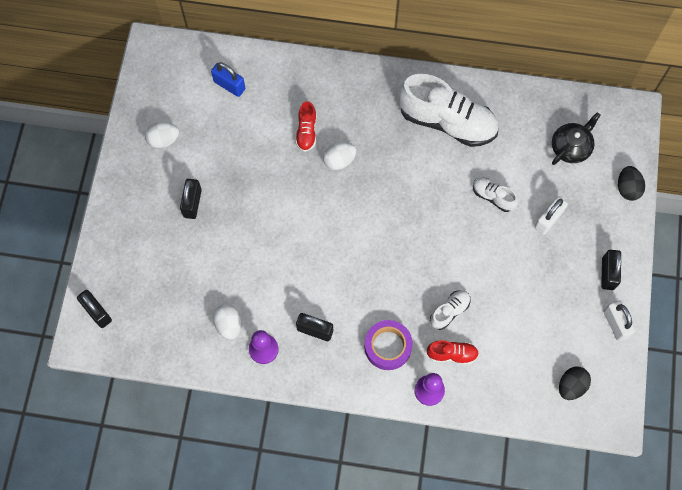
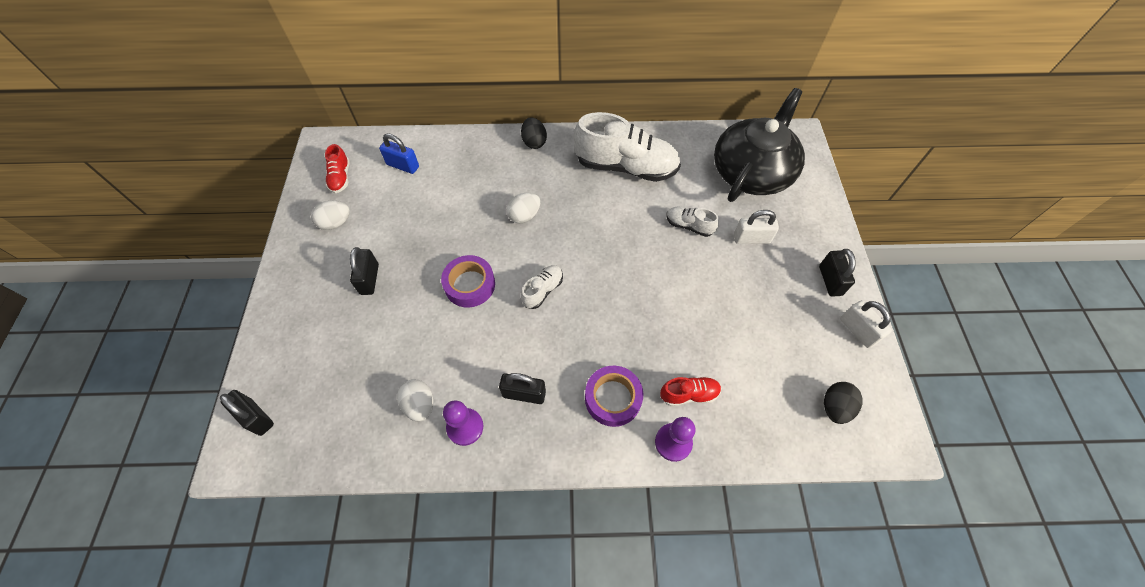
camera: 10 degrees left, 10 degrees down
(280, 223) = (470, 285): none -> purple tape
(306, 132) = (486, 195): red shoe -> red shoe (340, 178)
(449, 311) = (674, 347): white shoe -> white shoe (542, 290)
(548, 220) = (751, 239): white padlock -> white padlock turned 60 degrees clockwise
(571, 147) = (752, 172): black teapot -> black teapot, size x2.01
(627, 188) = (819, 199): black egg -> black egg (534, 142)

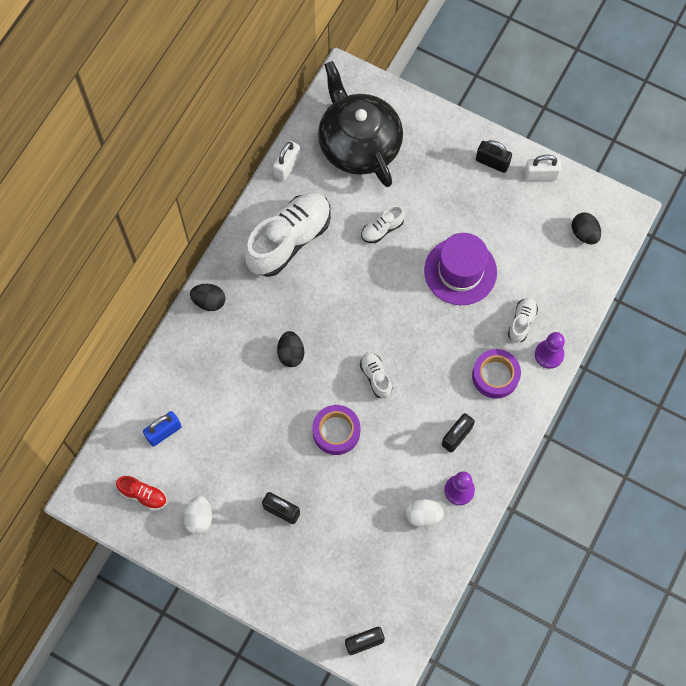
camera: 60 degrees left, 10 degrees up
(524, 216) = (291, 354): white egg -> black egg
(689, 394) = (521, 322): red shoe -> white shoe
(699, 309) = (460, 271): none -> purple hat
(751, 239) = (423, 191): white padlock -> white padlock (287, 166)

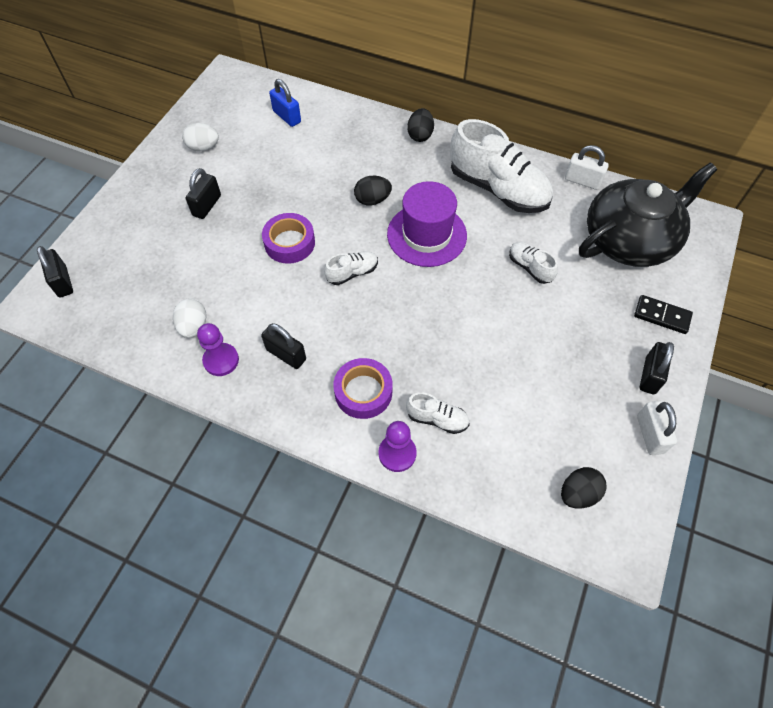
camera: 85 degrees right, 10 degrees down
(143, 495) = (227, 109): red shoe -> none
(439, 139) = (662, 316): none -> black domino
(460, 271) = (493, 347): purple hat -> purple hat (426, 235)

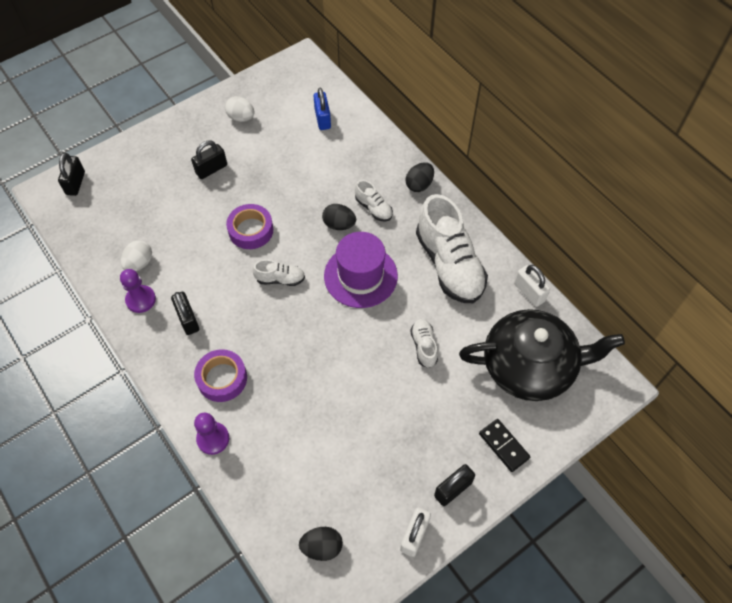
camera: 30 degrees right, 0 degrees up
(437, 419) = (260, 429): white shoe -> white shoe (373, 208)

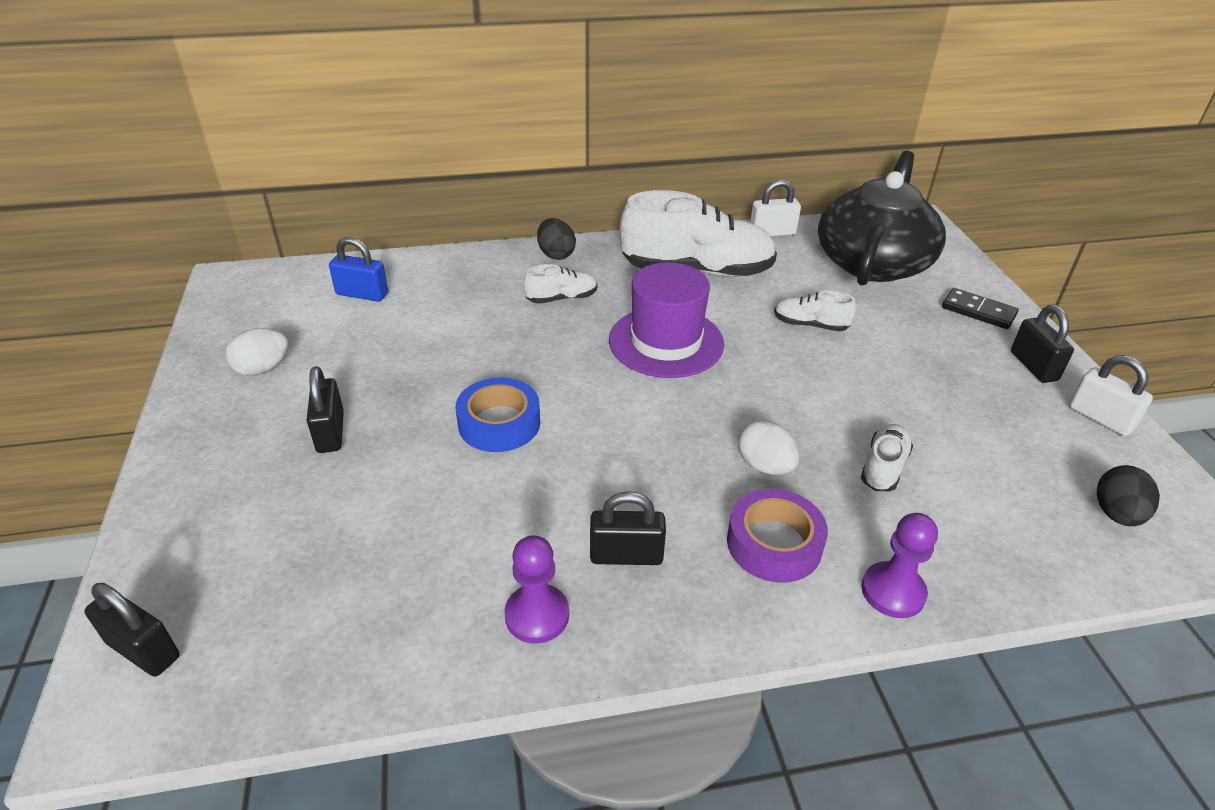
camera: 65 degrees left, 20 degrees down
(139, 263) = (449, 593): white egg -> white egg (765, 466)
(251, 230) = (499, 423): purple tape -> blue tape
(280, 279) = (618, 419): white shoe -> white shoe (883, 468)
(339, 224) = (564, 334): black egg -> none
(503, 446) = (978, 311): black domino -> black domino turned 45 degrees clockwise

